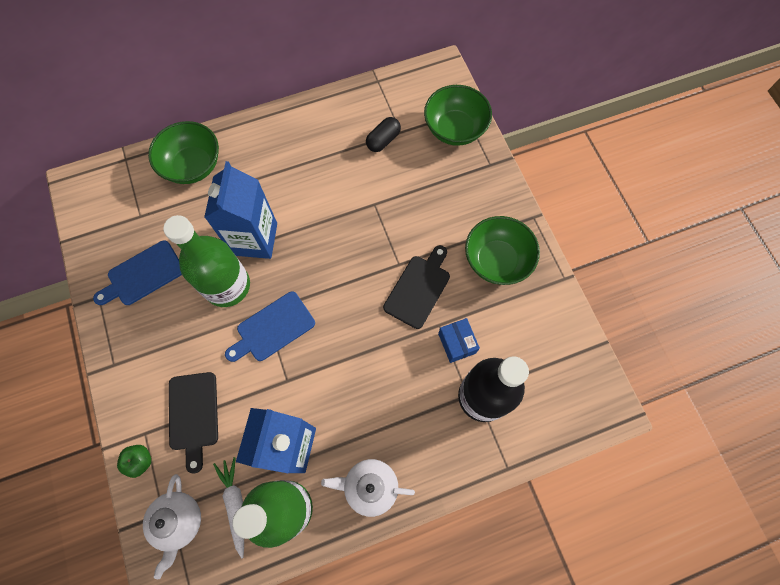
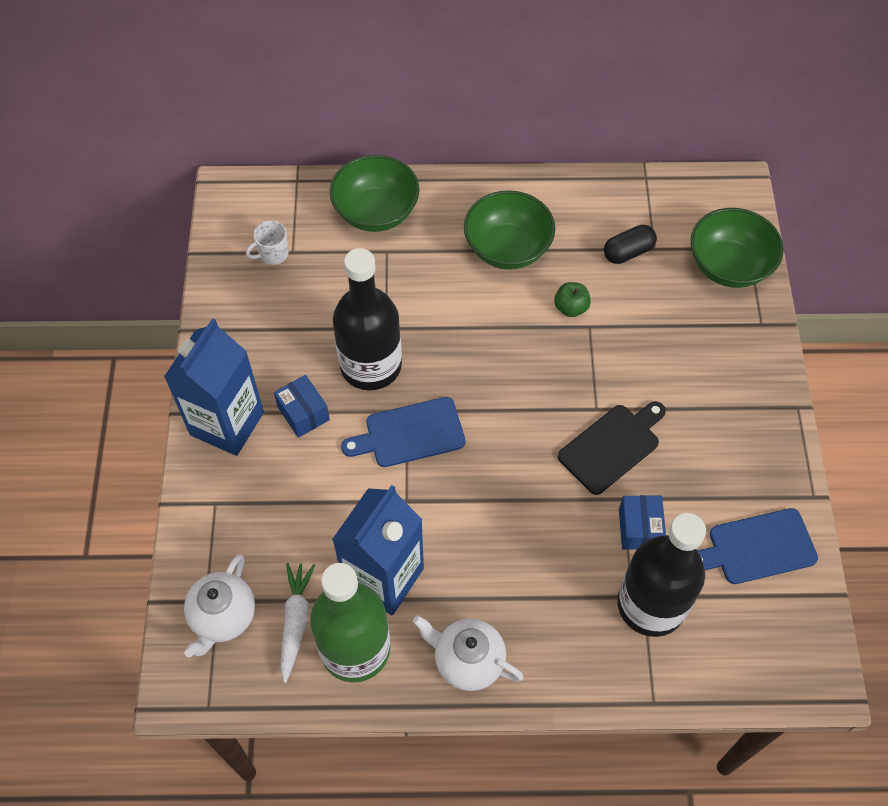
camera: 20 degrees right, 10 degrees down
(125, 222) = (273, 254): none -> white mug
(140, 461) = (199, 532): green apple -> green apple (571, 308)
(143, 275) = (273, 321): blue cutting board -> blue cutting board (757, 547)
(189, 339) = (303, 413): none -> blue box
(193, 415) = (280, 502): black cutting board -> none
(227, 285) = (371, 365): green bottle -> black bottle
(255, 239) = (423, 321): blue carton -> blue carton (227, 423)
(496, 260) = (728, 445): green bowl -> green bowl (507, 248)

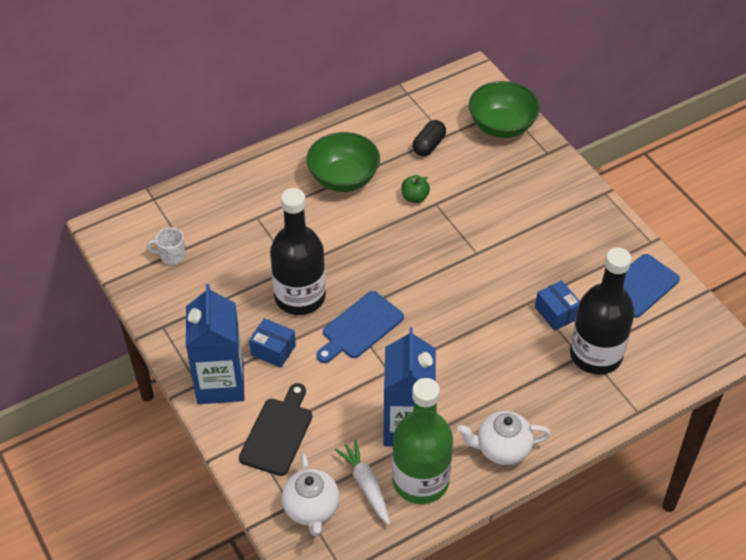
camera: 30 degrees left, 10 degrees down
(273, 254) = (171, 256): white mug -> white mug turned 60 degrees clockwise
(376, 212) = (230, 195): green bowl -> none
(612, 446) = (503, 271): black cutting board -> black cutting board (278, 433)

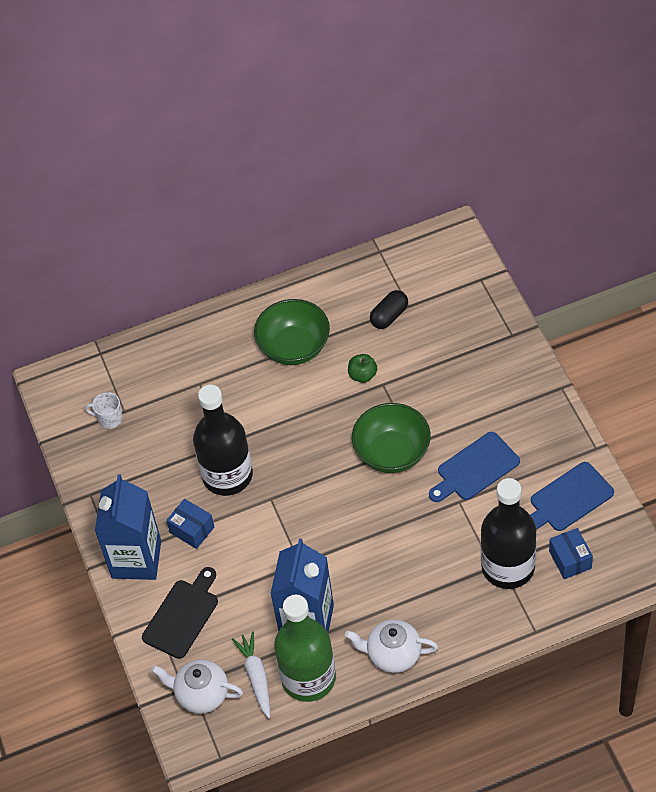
camera: 15 degrees right, 5 degrees up
(311, 509) = (201, 694): white teapot -> white teapot turned 105 degrees clockwise
(360, 327) = (280, 514): blue cutting board -> blue cutting board (475, 468)
(501, 126) = (470, 299): green bowl -> green bowl (392, 452)
(556, 313) = (479, 518): blue box -> blue box (570, 560)

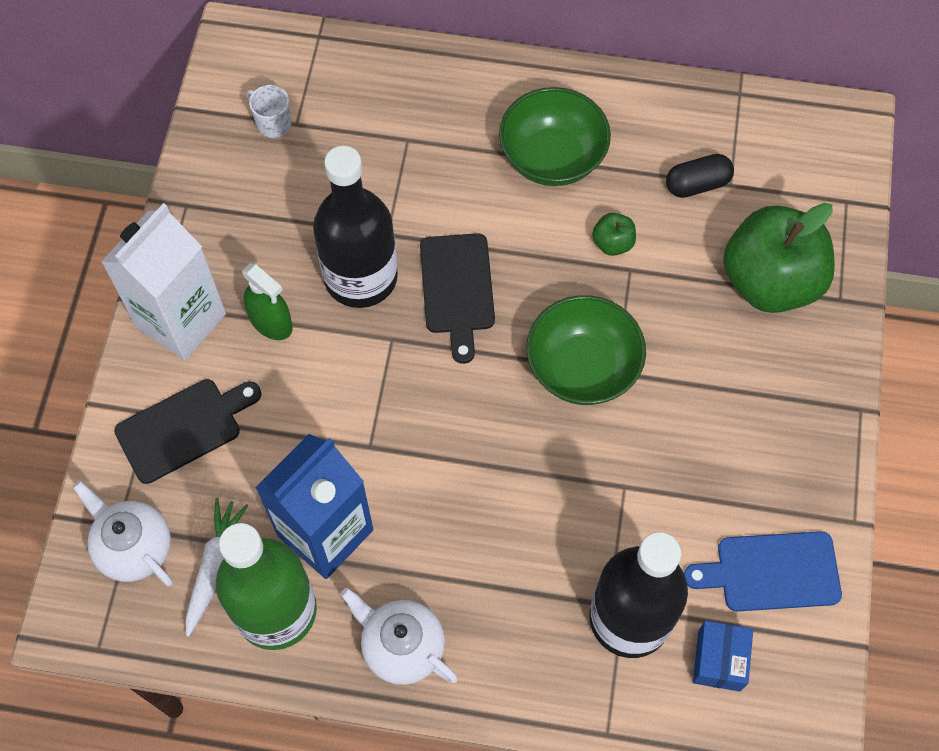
camera: 25 degrees right, 10 degrees up
(136, 559) = (181, 320): blue carton -> white carton
(192, 530) = (271, 322): blue box -> green spray bottle
(289, 450) = (457, 289): none -> black cutting board
(466, 347) = (770, 281): none -> green apple
(475, 468) = (674, 454): blue cutting board -> none

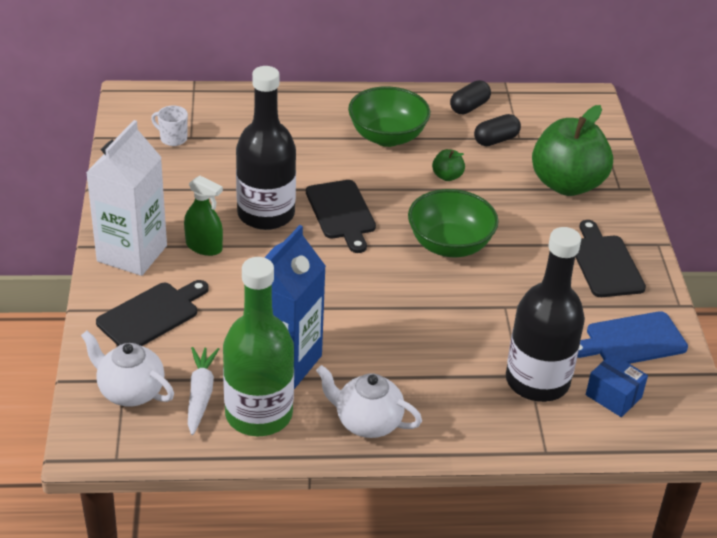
camera: 15 degrees left, 25 degrees down
(678, 116) = (469, 107): none -> black capsule
(719, 660) = (613, 396): blue box -> blue box turned 45 degrees counterclockwise
(778, 433) = (605, 263): none -> black cutting board

